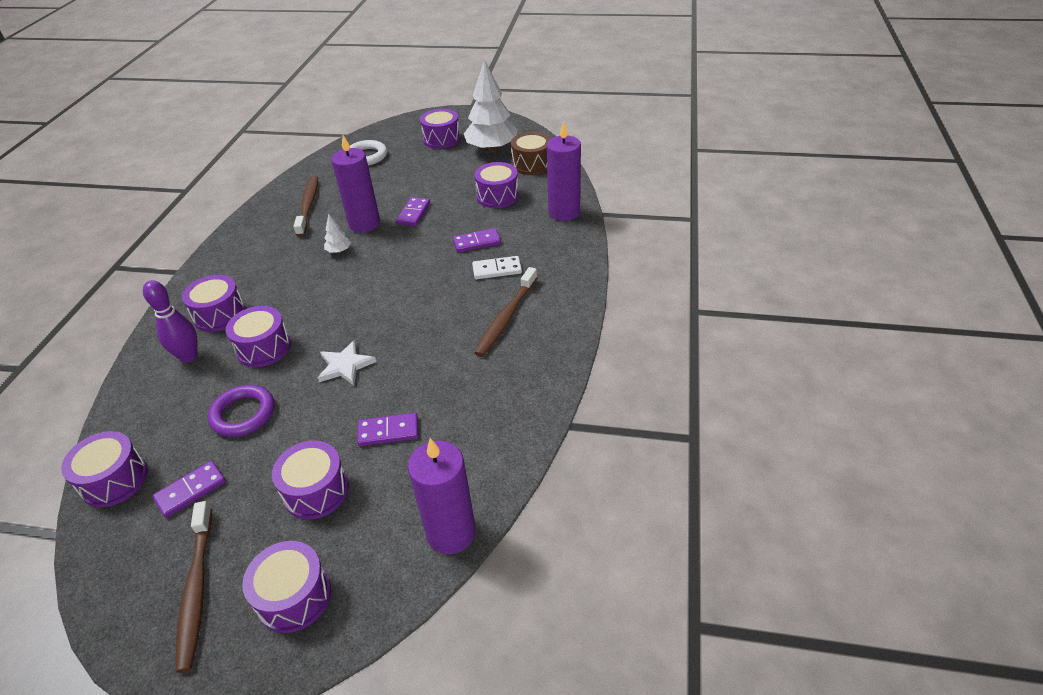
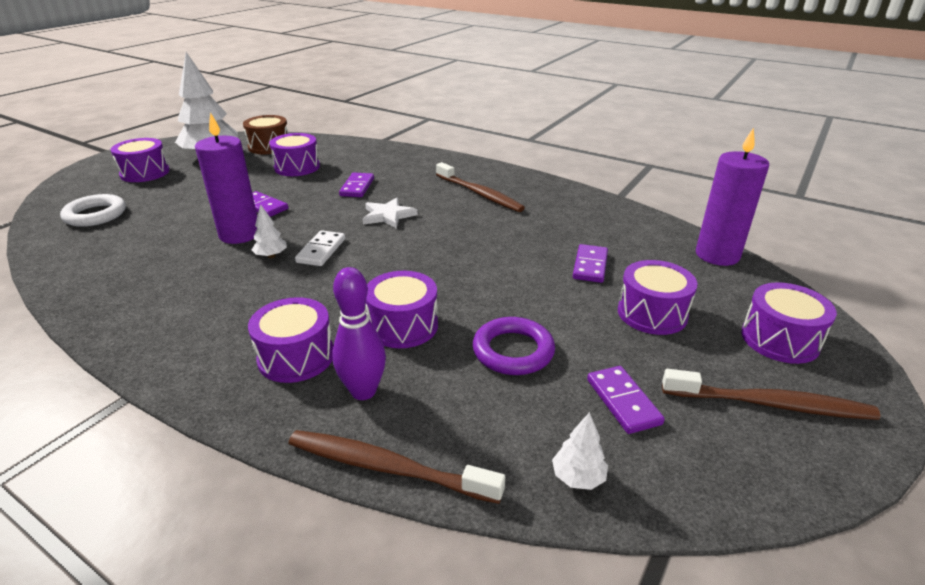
camera: 70 degrees left, 10 degrees down
(114, 480) = (578, 477): purple drum -> white tree
(308, 206) = (138, 264): brown toothbrush -> brown toothbrush (388, 468)
(345, 365) = (480, 276): white star -> white star (388, 215)
(497, 269) = (409, 186): white domino -> white domino (321, 250)
(564, 212) = (362, 149): purple candle -> none

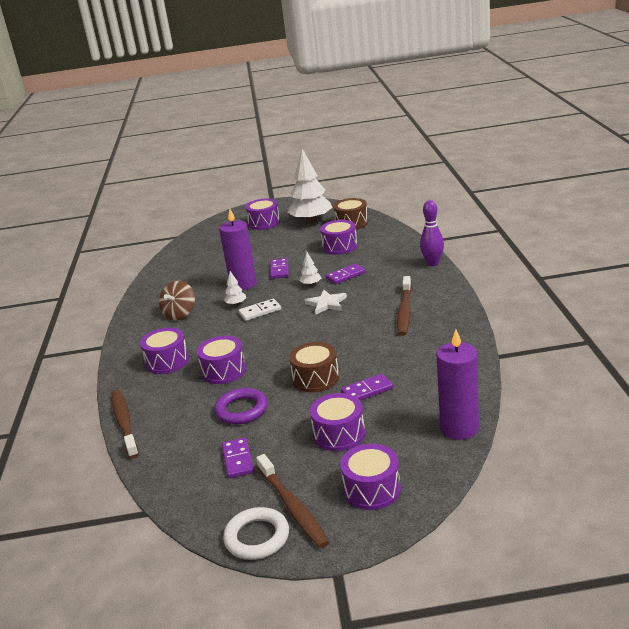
camera: 55 degrees right, 5 degrees down
(95, 215) = (208, 245): white ring -> white ring (257, 537)
(202, 298) = (180, 314): none -> brown spinning top
(363, 391) = (163, 390): purple bowling pin -> purple bowling pin (432, 263)
(522, 280) = (315, 378): none -> brown drum
(578, 477) = (167, 471): white tree -> white tree (311, 284)
(623, 401) = (238, 460): purple domino -> purple domino turned 45 degrees counterclockwise

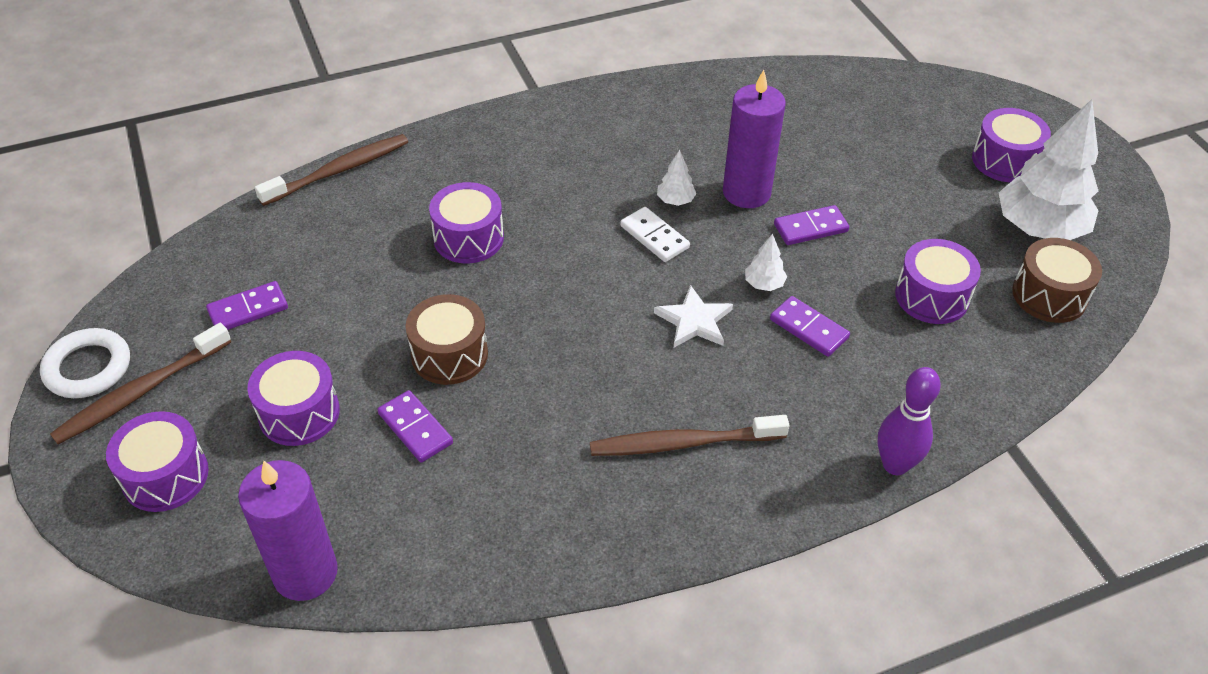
camera: 70 degrees right, 20 degrees up
(167, 361) = (492, 168): purple drum -> none
(180, 314) = (633, 142): brown spinning top -> none
(241, 410) = (365, 284): purple ring -> none

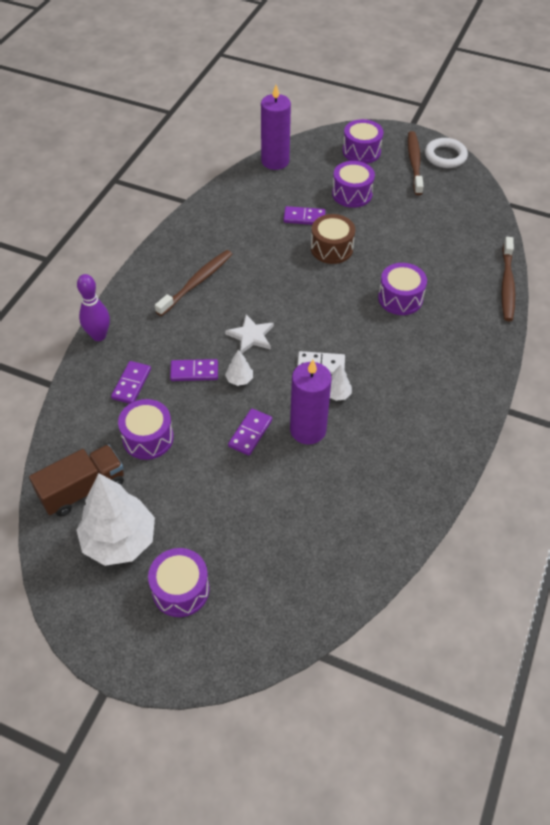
camera: 135 degrees right, 5 degrees up
(248, 309) = (431, 208): purple domino -> purple domino (131, 384)
(1049, 295) = (83, 489): brown drum -> brown truck

